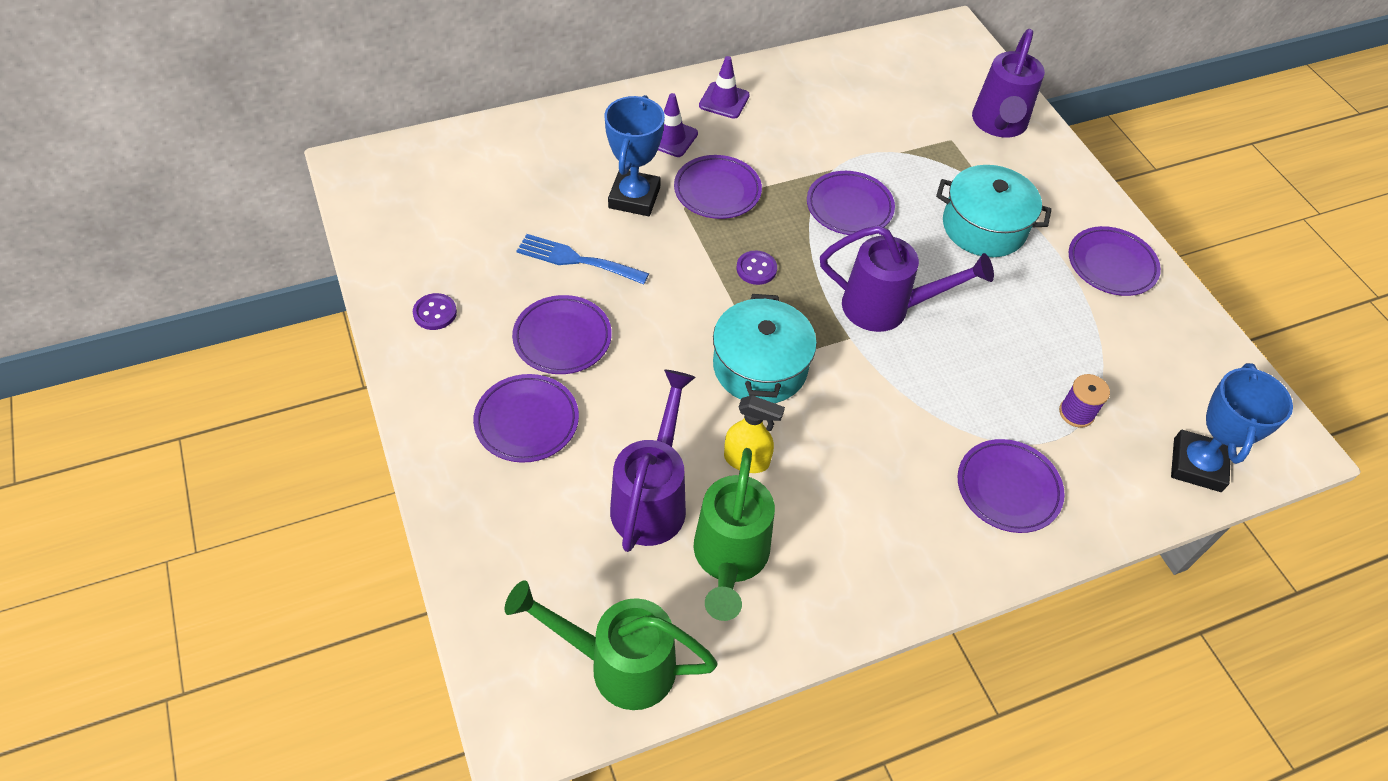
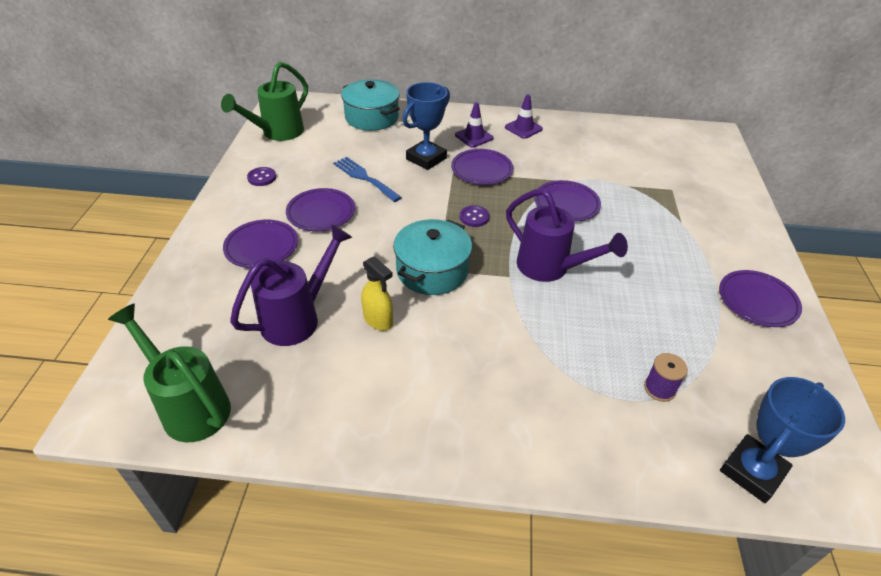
camera: 30 degrees right, 10 degrees down
(729, 560) = (315, 375): green watering can -> green watering can (277, 133)
(984, 227) = (662, 245): turquoise pot -> turquoise pot (372, 117)
(998, 125) = (715, 191): purple watering can -> none
(1008, 489) = (562, 418): purple plate -> none

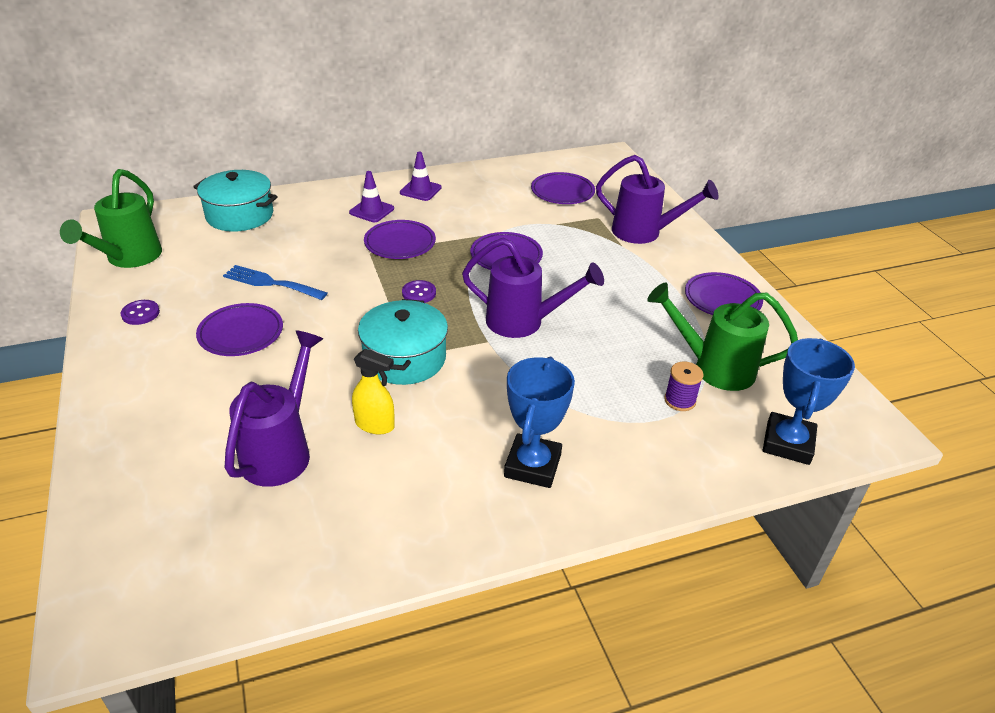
camera: 25 degrees left, 5 degrees down
(189, 405) = (207, 582): green watering can -> green watering can (713, 367)
(261, 247) = (190, 390): purple plate -> purple plate (562, 192)
(426, 158) = (331, 245): blue trophy -> blue trophy (532, 465)
(710, 215) = (644, 233): none -> purple watering can

